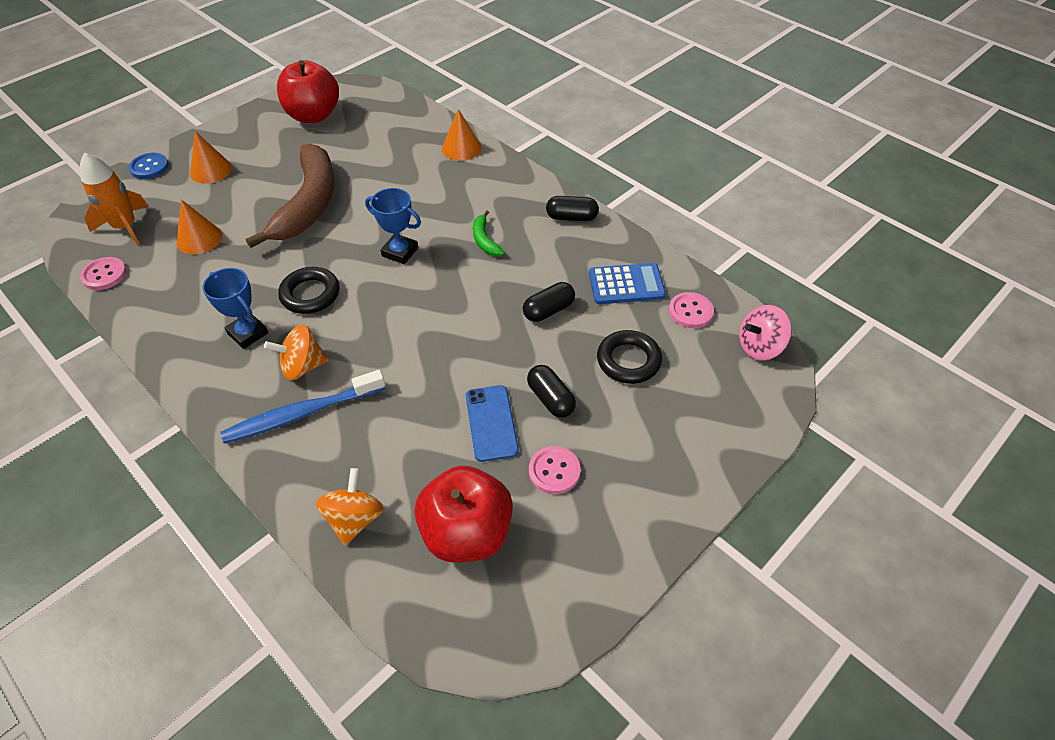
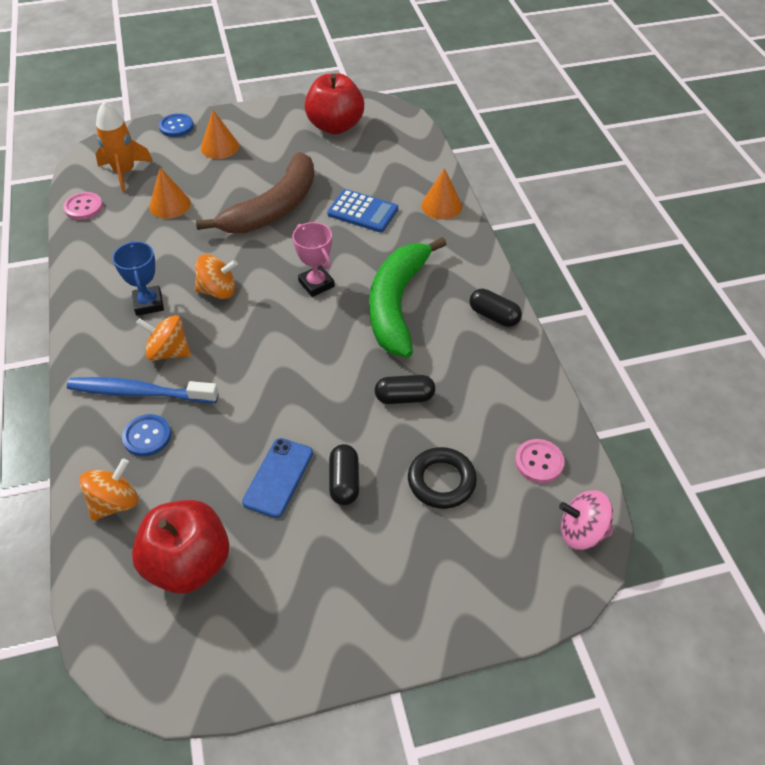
camera: 30 degrees right, 0 degrees up
(310, 294) = (218, 291): black ring -> orange spinning top
(340, 447) = (147, 436): none -> blue button
(400, 252) = (316, 284): blue trophy -> pink trophy
(485, 240) = (397, 304): green banana -> green banana, size x2.43
(554, 471) = (298, 549): pink button -> none
(626, 284) = (496, 406): blue calculator -> blue calculator (362, 212)

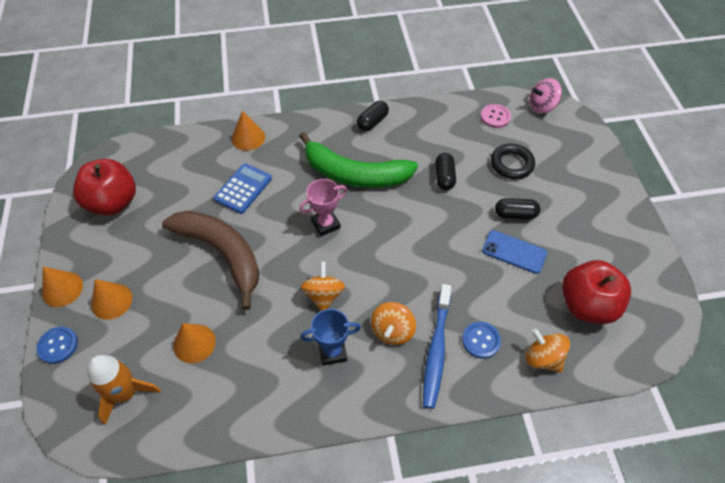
camera: 85 degrees left, 5 degrees up
(83, 207) = (176, 431): pink button -> none
(234, 117) = (62, 289): none -> orange cone
(582, 532) = (542, 106): pink spinning top -> pink spinning top turned 60 degrees clockwise

